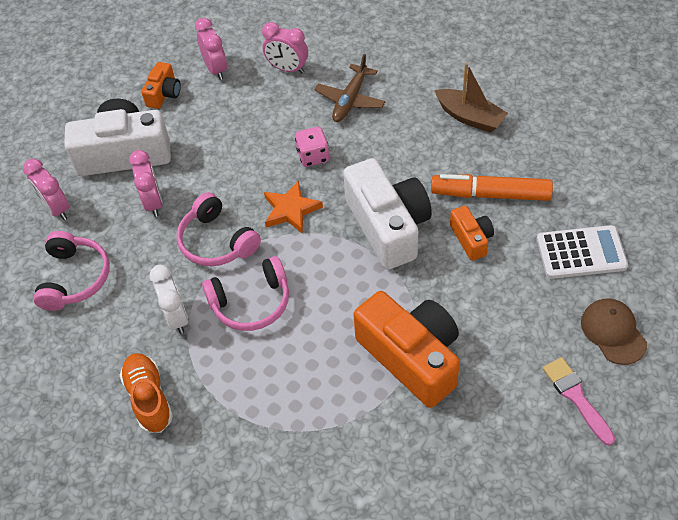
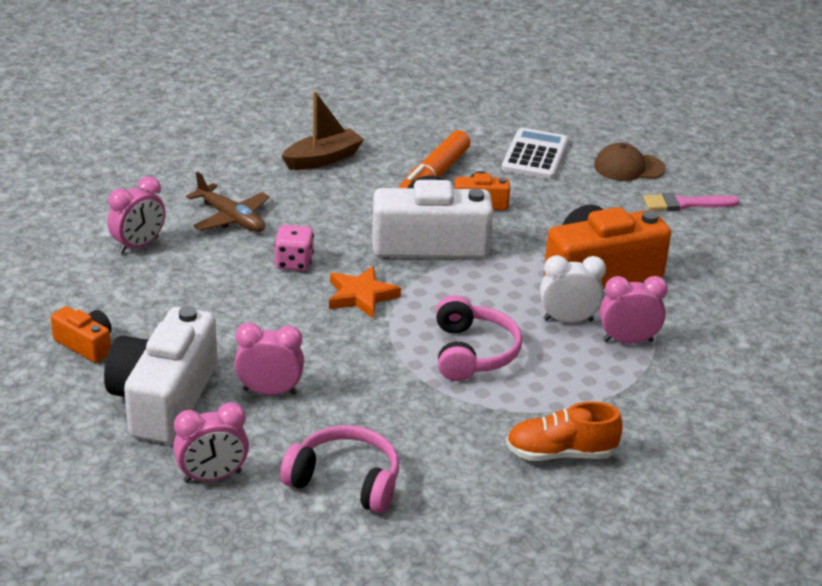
camera: 75 degrees left, 20 degrees down
(176, 317) = (459, 410): white clock -> white clock (568, 320)
(216, 69) = (84, 295): pink clock -> pink clock (628, 341)
(217, 241) = (368, 357): pink headphones -> none

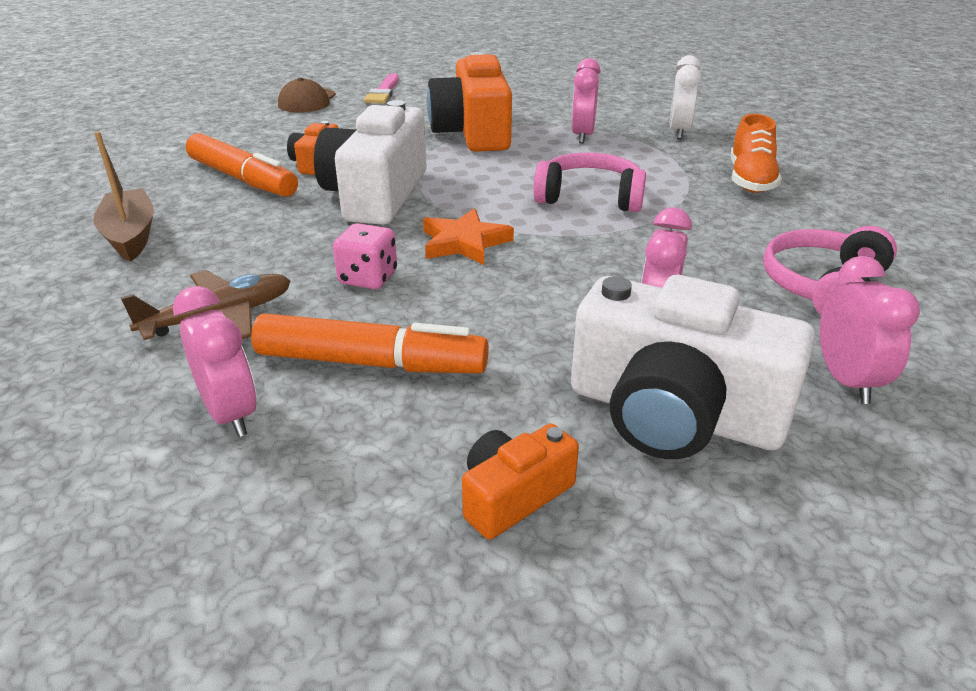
camera: 75 degrees left, 0 degrees up
(194, 281) = (371, 363): none -> orange marker
(535, 155) = (248, 130): white calculator -> none
(568, 320) = (544, 152): white clock -> white clock (679, 132)

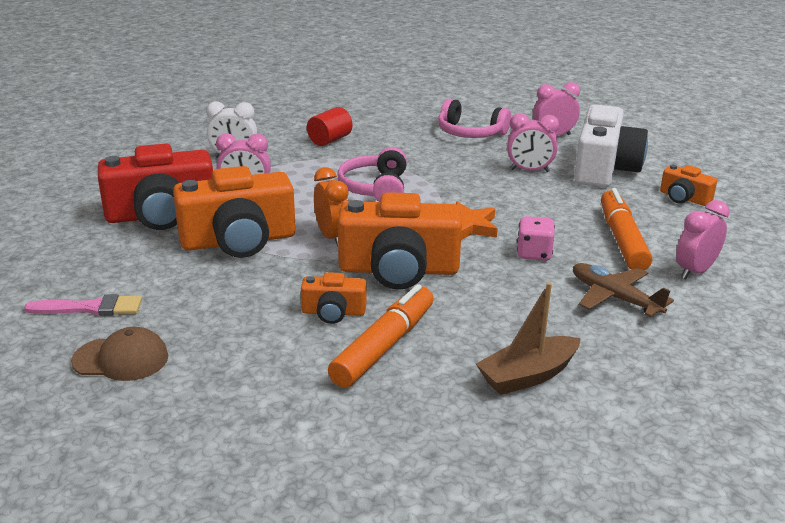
camera: 100 degrees left, 5 degrees down
(376, 195) = (398, 269): white camera -> orange camera
(465, 169) = (332, 237): none -> orange clock
(537, 107) = (161, 215): none -> red camera
(750, 180) = (330, 140): orange shoe -> red cylinder

